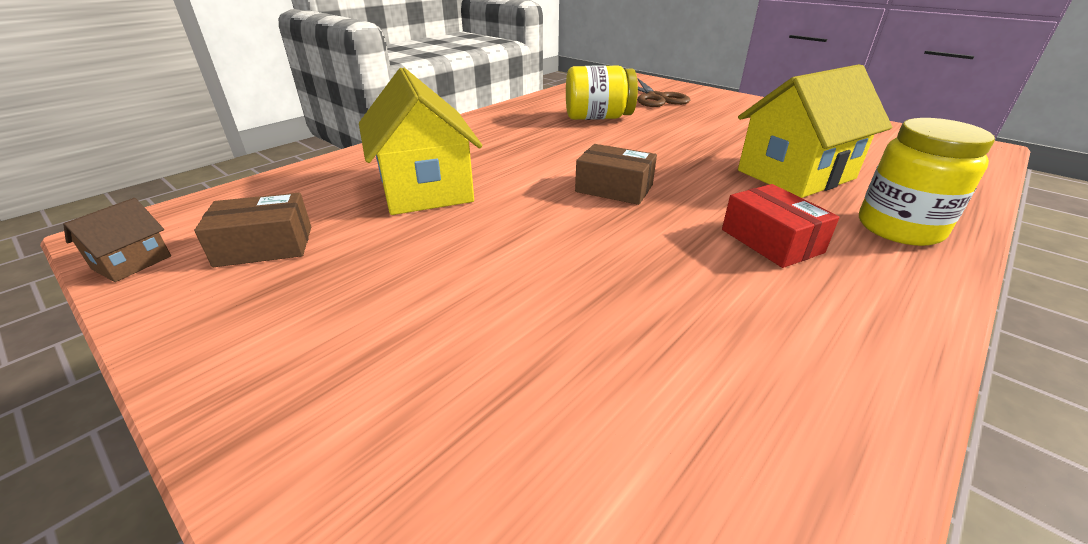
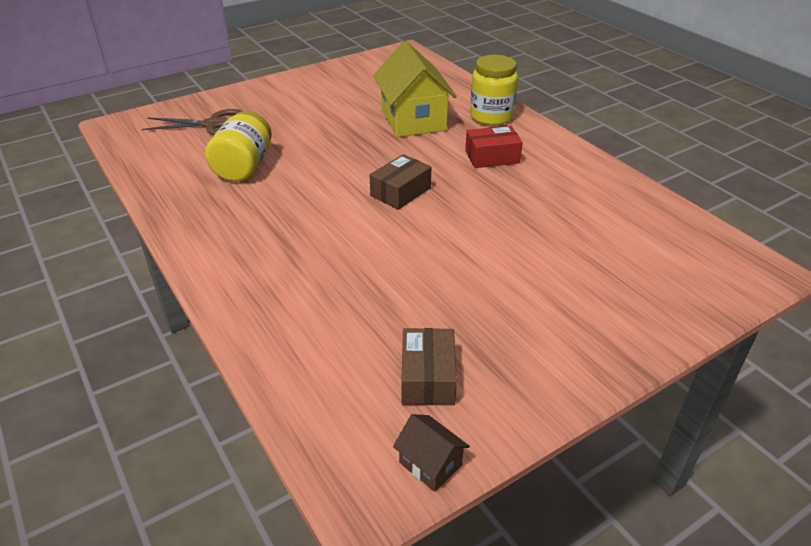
camera: 75 degrees left, 5 degrees up
(425, 189) = (356, 284): yellow house -> none

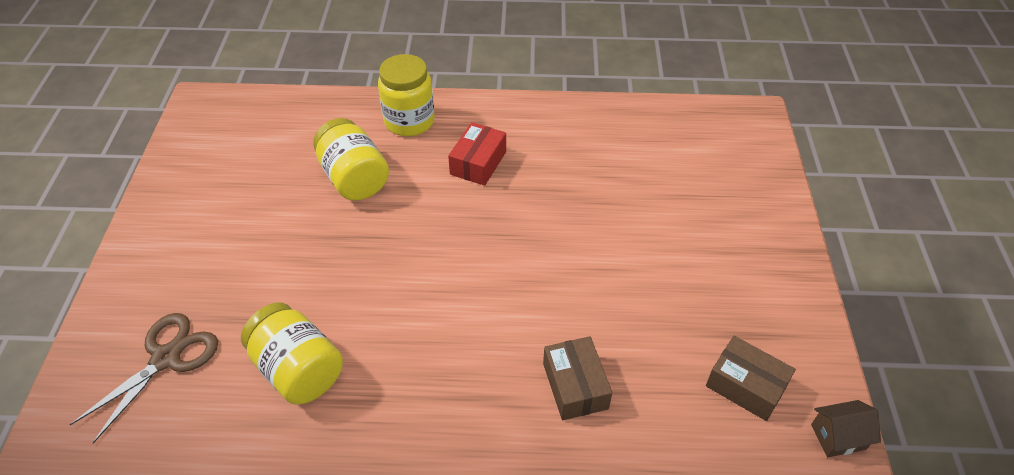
camera: 55 degrees left, 10 degrees up
(400, 192) = (474, 260): brown box -> brown box (575, 386)
(413, 120) = (354, 178): yellow house -> yellow jar

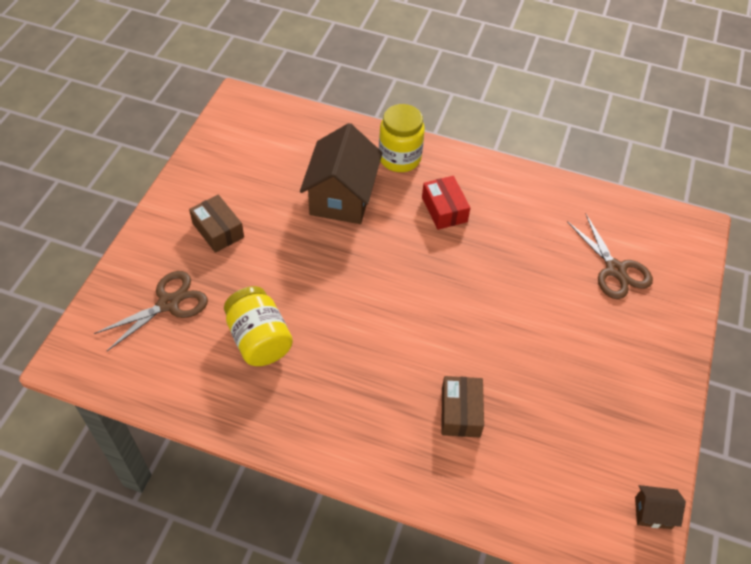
camera: 15 degrees right, 5 degrees up
(354, 178) = (341, 197): yellow jar -> brown house
(478, 163) = (444, 209): red box -> red box turned 60 degrees counterclockwise
(688, 179) = (615, 269): none -> brown scissors
(746, 386) = (594, 452): brown box -> brown box (218, 230)

